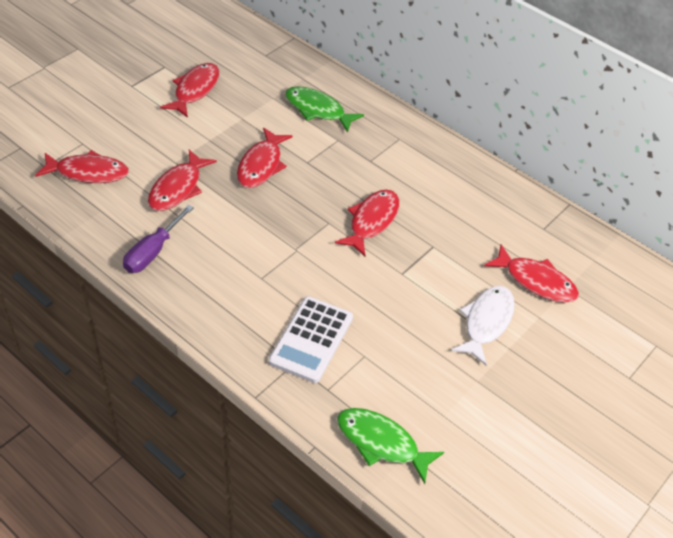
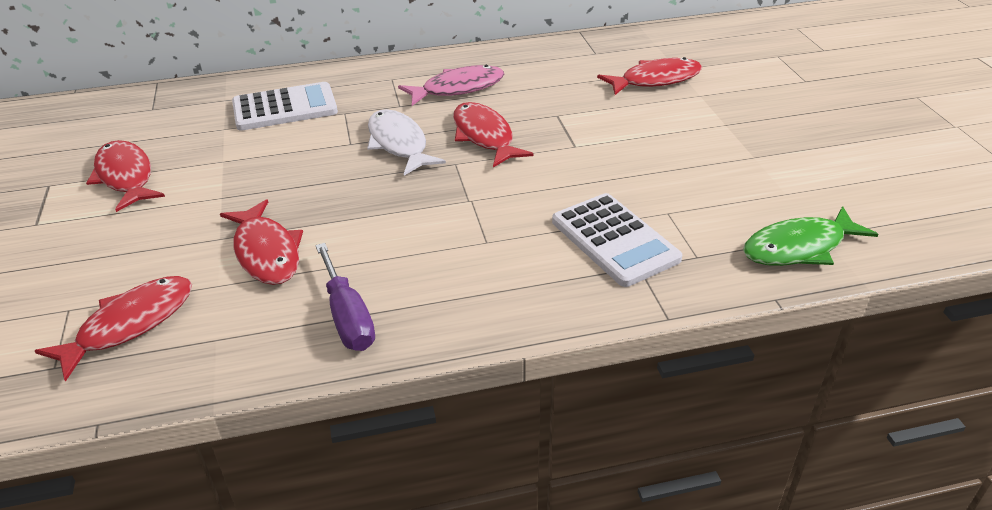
camera: 50 degrees left, 10 degrees down
(261, 165) = (314, 175): red fish -> none
(318, 110) = (285, 108): green fish -> white calculator
(418, 178) = (458, 88): none -> pink fish
(486, 322) = (684, 124): white fish -> white fish (399, 144)

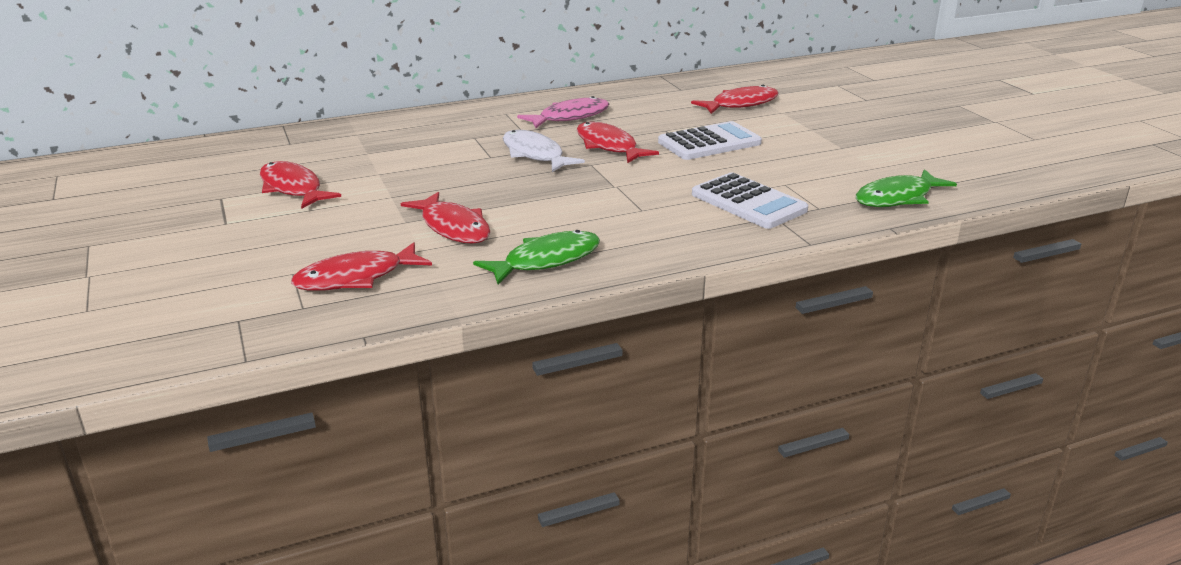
camera: 10 degrees left, 10 degrees down
(130, 324) = (356, 278): red fish -> red fish turned 150 degrees counterclockwise
(285, 108) = (417, 137): white calculator -> white calculator (709, 143)
(347, 317) = (546, 260): purple screwdriver -> green fish

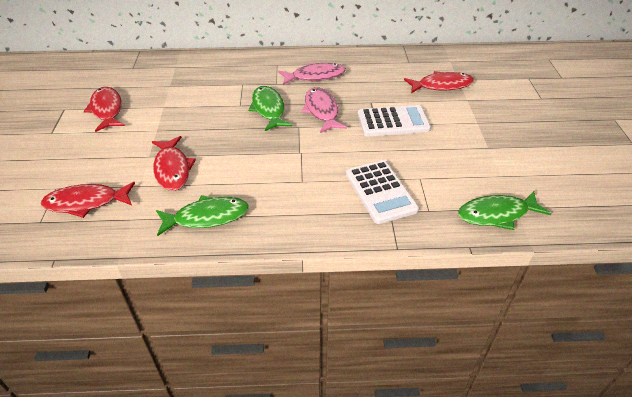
camera: 20 degrees right, 15 degrees up
(535, 154) = (268, 109): white fish -> green fish
(608, 146) = (321, 111): red fish -> pink fish

